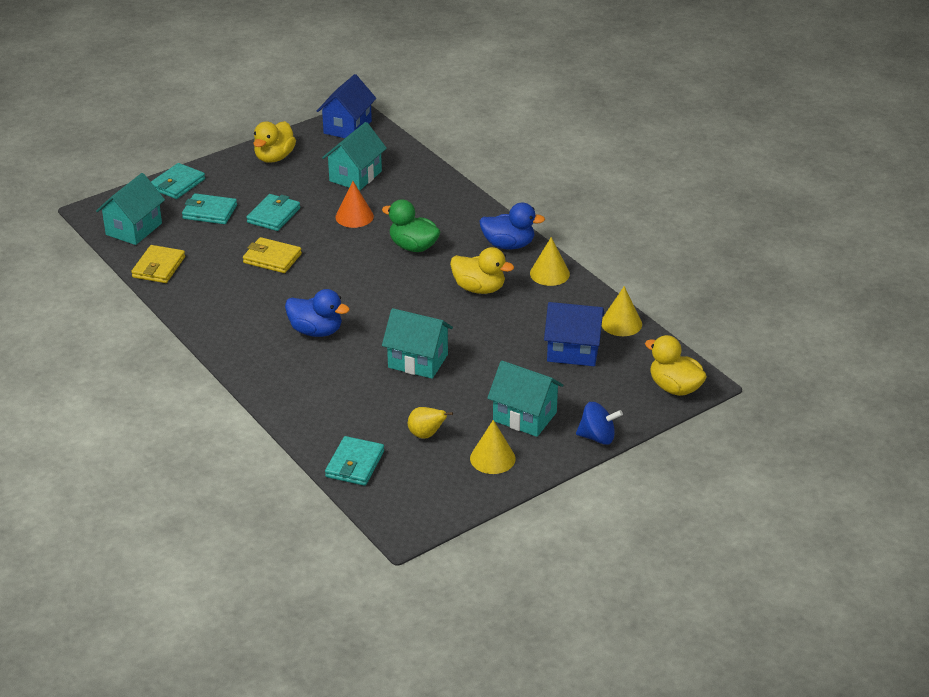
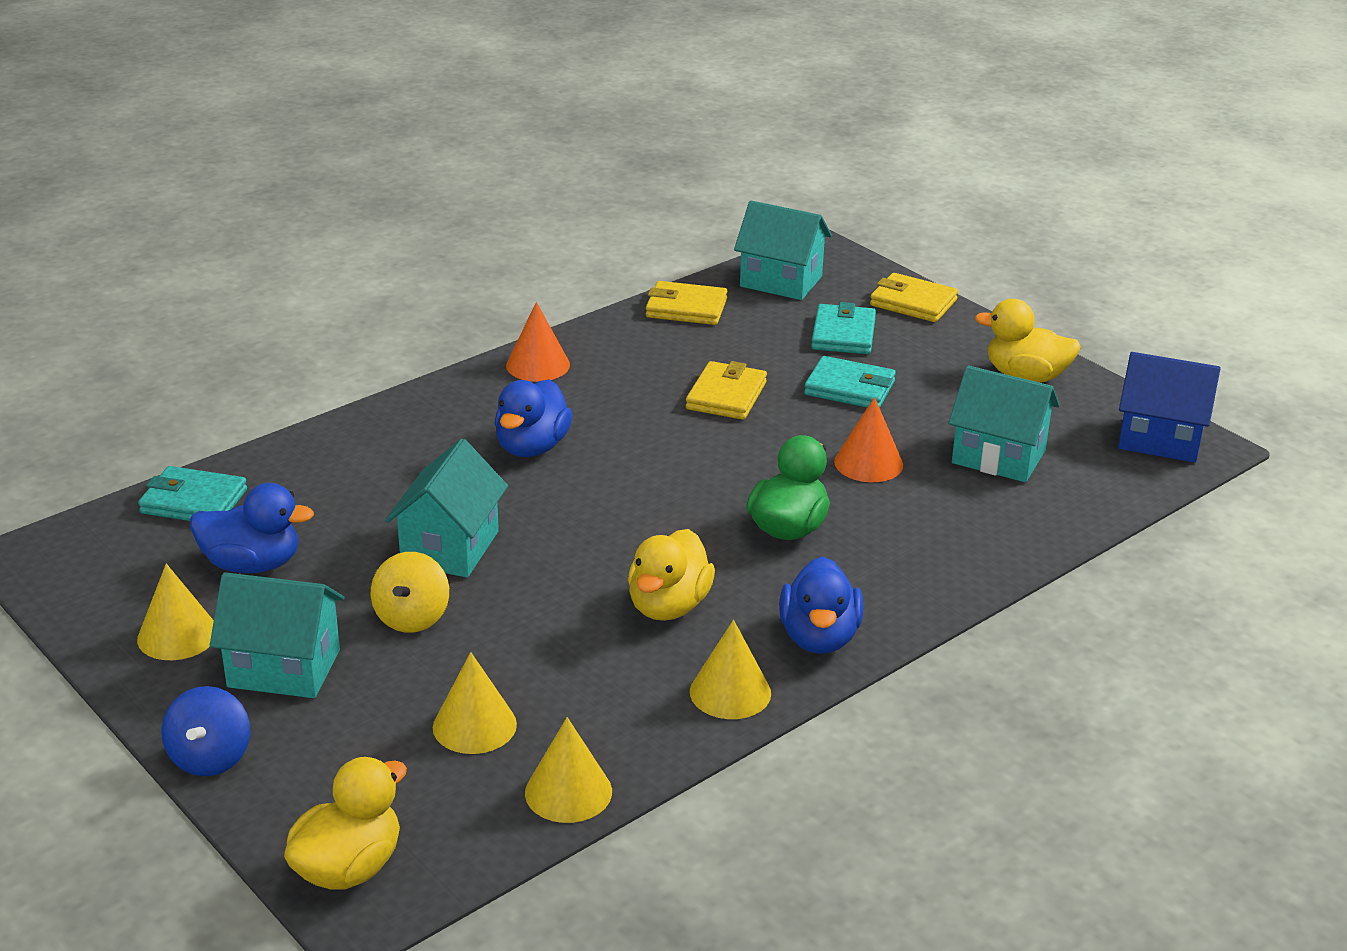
camera: 85 degrees right, 5 degrees down
(177, 184) = (913, 303): turquoise wallet -> yellow wallet
(217, 328) = (538, 365): none -> orange cone
(426, 435) = (252, 564): yellow pear -> blue duck
(482, 373) = (412, 618): none -> yellow spinning top
(524, 416) = (284, 668): turquoise house -> turquoise house turned 75 degrees clockwise
(573, 351) = (474, 725): blue house -> yellow cone

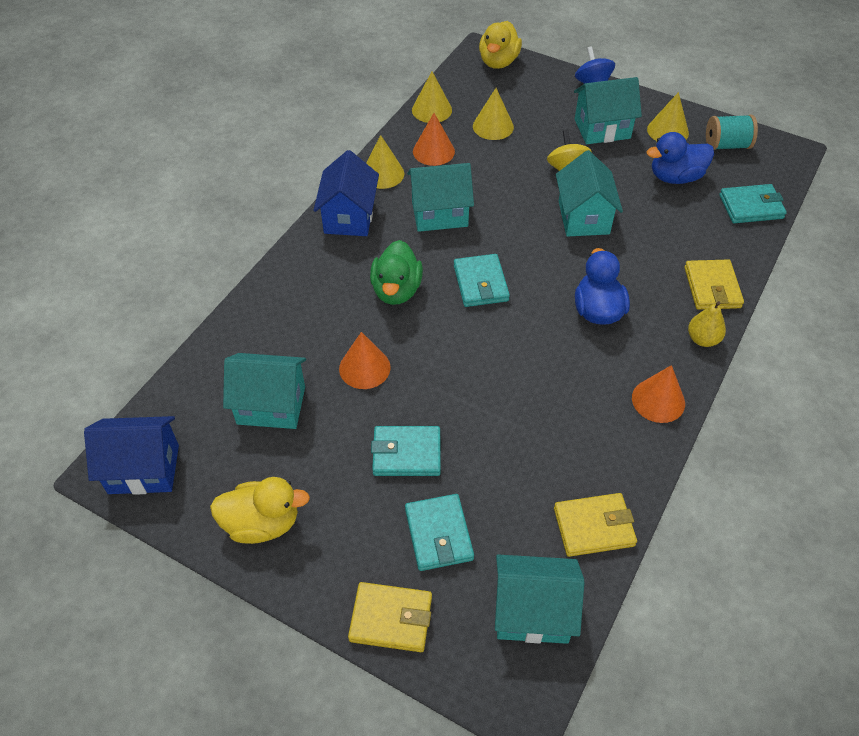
camera: 160 degrees right, 20 degrees up
(113, 588) = (726, 145): none -> turquoise spool
(431, 396) = (702, 339): none -> yellow pear
(616, 708) = (433, 151): none -> orange cone
(664, 508) = (480, 283): none -> turquoise wallet
(668, 606) = (439, 214): yellow duck -> turquoise house
(726, 396) = (497, 411): yellow wallet -> yellow wallet (712, 287)
(819, 638) = (349, 217): blue duck -> blue house

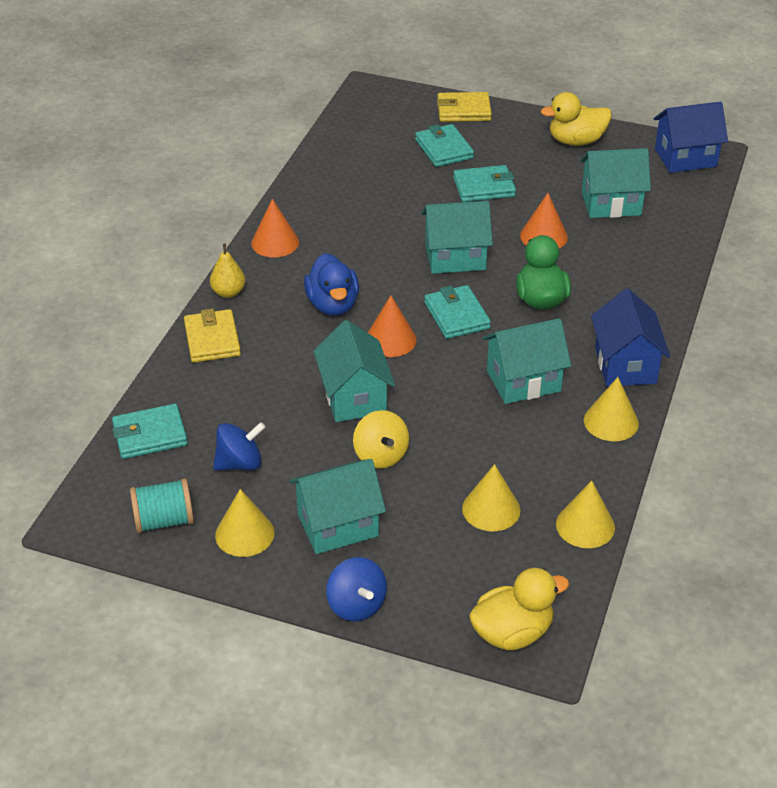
camera: 170 degrees right, 10 degrees down
(433, 151) = (559, 460): orange cone -> orange cone (390, 339)
(498, 62) = (512, 633): yellow duck -> yellow duck turned 60 degrees clockwise
(532, 612) = (368, 122): turquoise house -> turquoise house (455, 257)
(594, 527) = (328, 164): yellow wallet -> none
(675, 177) = (240, 463): blue duck -> blue spinning top

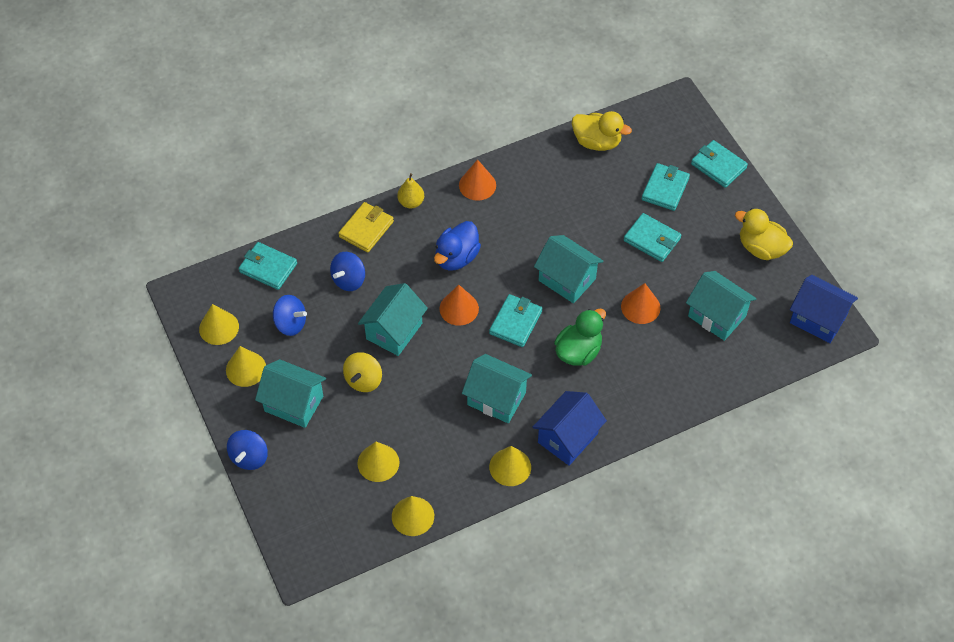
camera: 45 degrees right, 15 degrees up
(164, 521) = (219, 327): turquoise spool -> yellow cone
(251, 389) = (349, 280): none -> blue spinning top
(463, 110) = (718, 166): yellow wallet -> turquoise wallet
(512, 633) = (301, 541): yellow duck -> yellow duck (597, 142)

